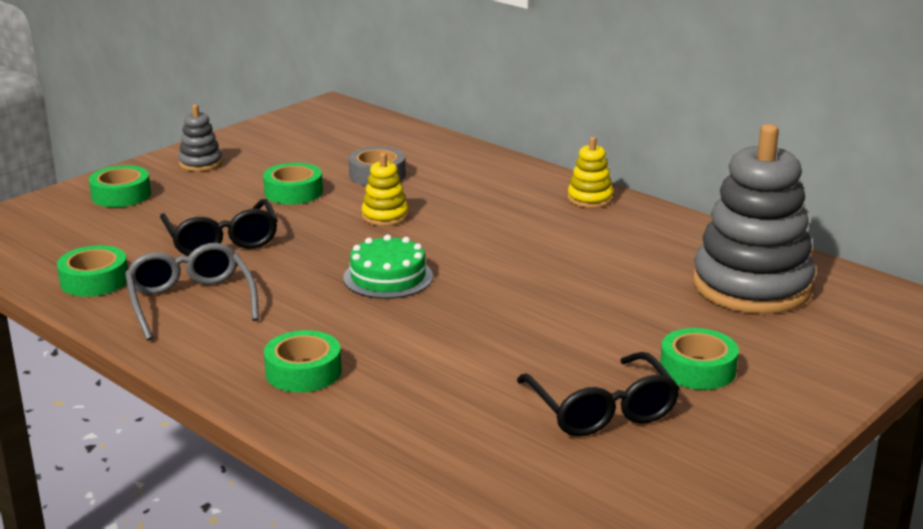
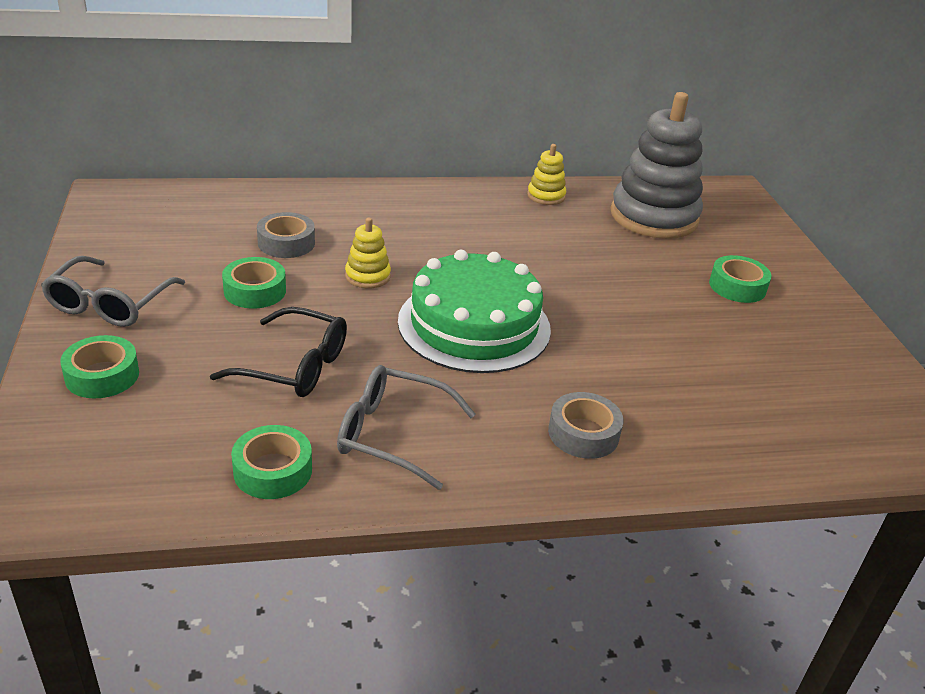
camera: 55 degrees left, 10 degrees up
(200, 163) = (109, 304): grey stacking toy -> grey glasses
(303, 372) = (583, 433): green tape -> grey tape
(388, 277) = (474, 325): green cake -> green cake, size x1.82
(590, 199) = (461, 195): yellow stacking toy -> yellow stacking toy (546, 196)
(602, 410) = (757, 343): black glasses -> none

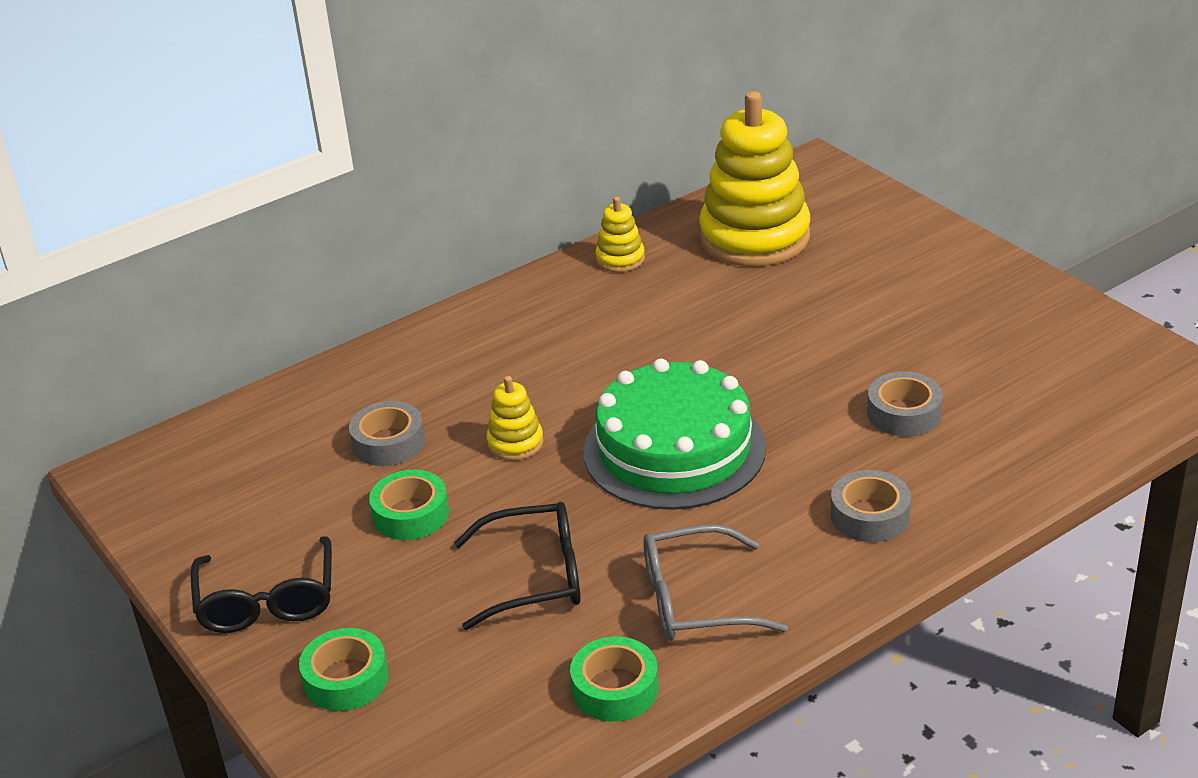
camera: 20 degrees left, 0 degrees up
(109, 304) = (267, 601): grey glasses -> black glasses
(654, 217) = (754, 237): grey stacking toy -> yellow stacking toy
(672, 372) = (904, 413): none -> grey tape
(737, 286) = (898, 288): green tape -> none

